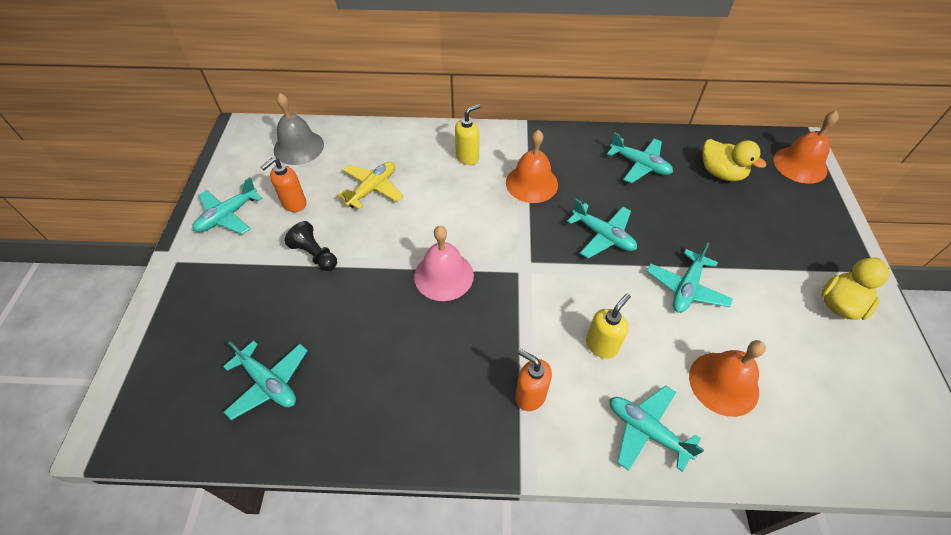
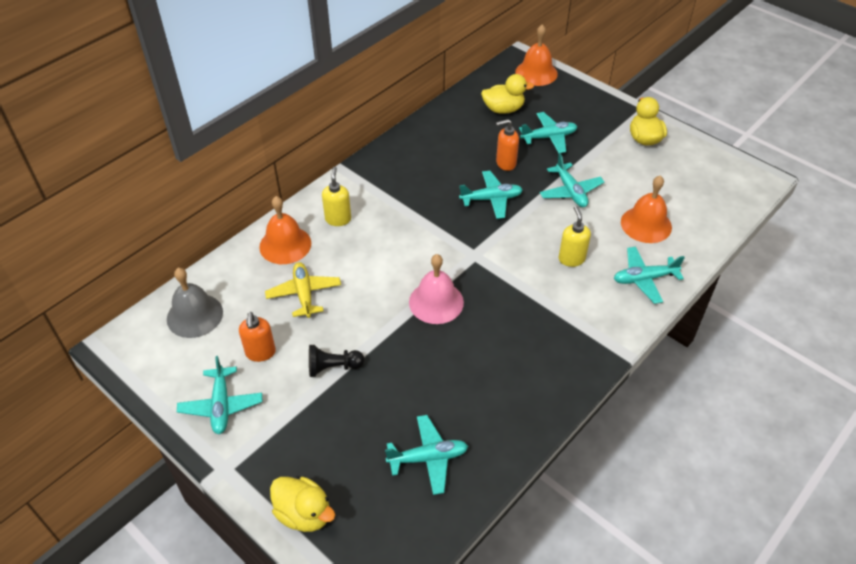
camera: 50 degrees left, 5 degrees down
(158, 333) = (304, 514): none -> yellow duck
(530, 395) = (573, 317): orange soap dispenser -> orange soap dispenser (505, 163)
(531, 183) = (405, 202): orange bell -> orange bell (285, 245)
(639, 165) = (453, 139): turquoise plane -> turquoise plane (549, 137)

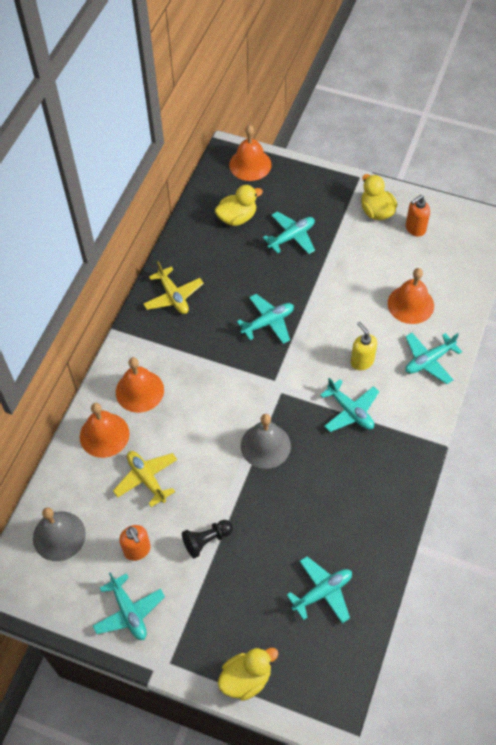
camera: 20 degrees left, 10 degrees up
(304, 514) = (246, 678): yellow duck -> yellow duck turned 45 degrees counterclockwise
(338, 219) = (139, 391): yellow soap dispenser -> orange bell
(411, 153) = (173, 296): none -> yellow plane
(436, 302) = (265, 445): pink bell -> grey bell
(505, 163) = (264, 279): orange soap dispenser -> orange soap dispenser (415, 229)
(570, 191) = (334, 291): turquoise plane -> turquoise plane (350, 411)

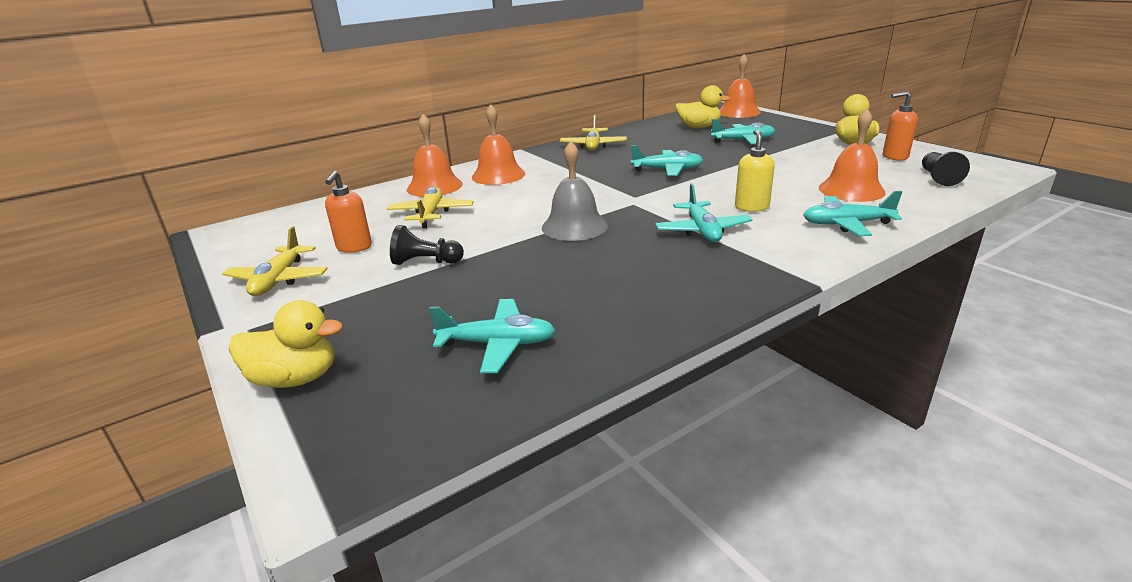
camera: 35 degrees right, 30 degrees down
(59, 536) = (309, 221): grey bell -> none
(129, 612) = (279, 280): turquoise plane -> yellow plane
(455, 259) = (938, 178): none -> black pawn

